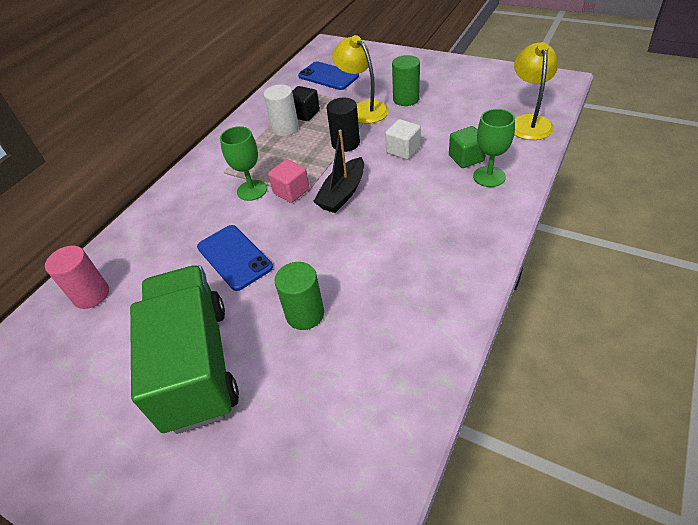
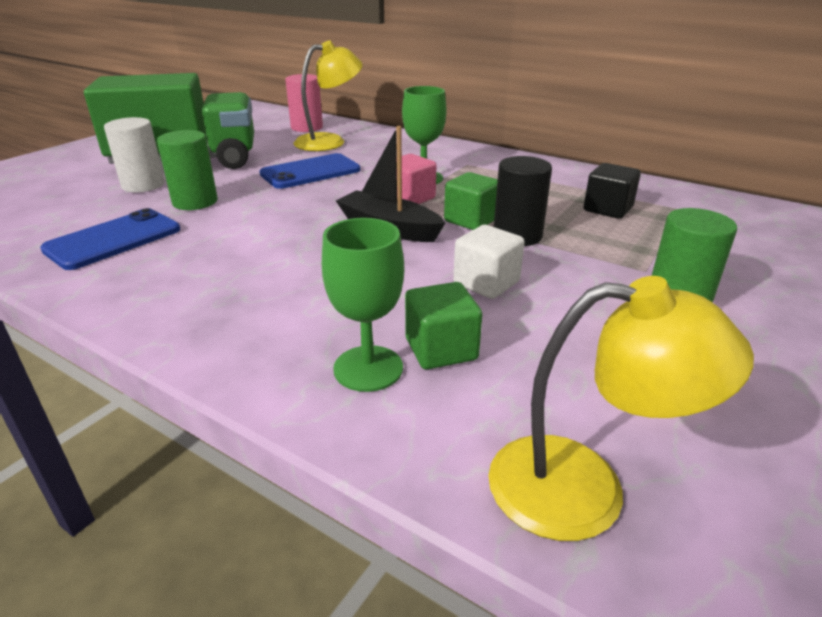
camera: 90 degrees right, 15 degrees down
(285, 128) = (564, 196): white cylinder -> white cylinder (143, 185)
(326, 161) = (471, 220): none -> green cube
(328, 76) = (747, 230): blue phone -> blue phone (113, 240)
(363, 109) = (630, 256): yellow lamp -> yellow lamp (329, 141)

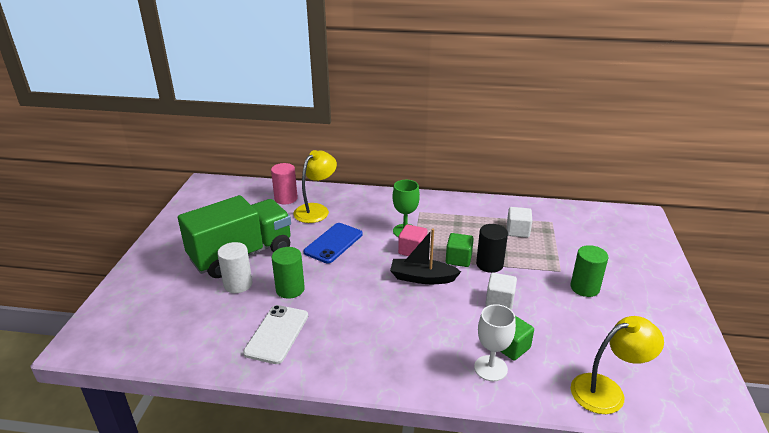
camera: 25 degrees left, 0 degrees up
(113, 240) = (277, 334): blue phone -> white phone
(368, 368) = (490, 368): green goblet -> white goblet
(607, 209) = (517, 231): black cube -> white cube

